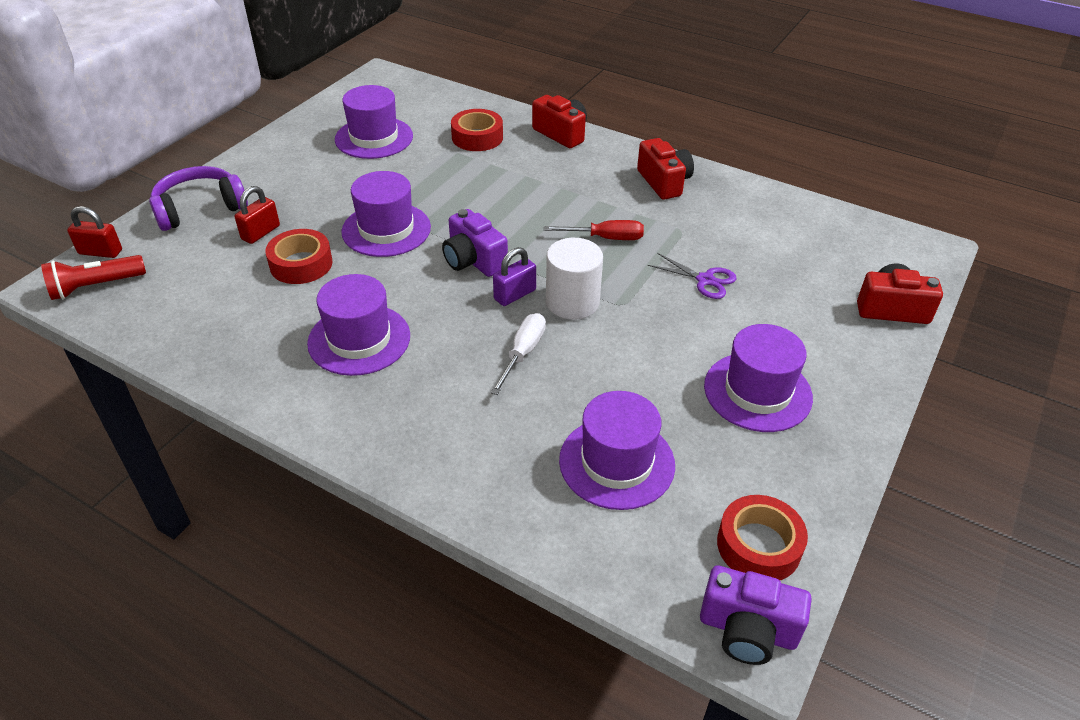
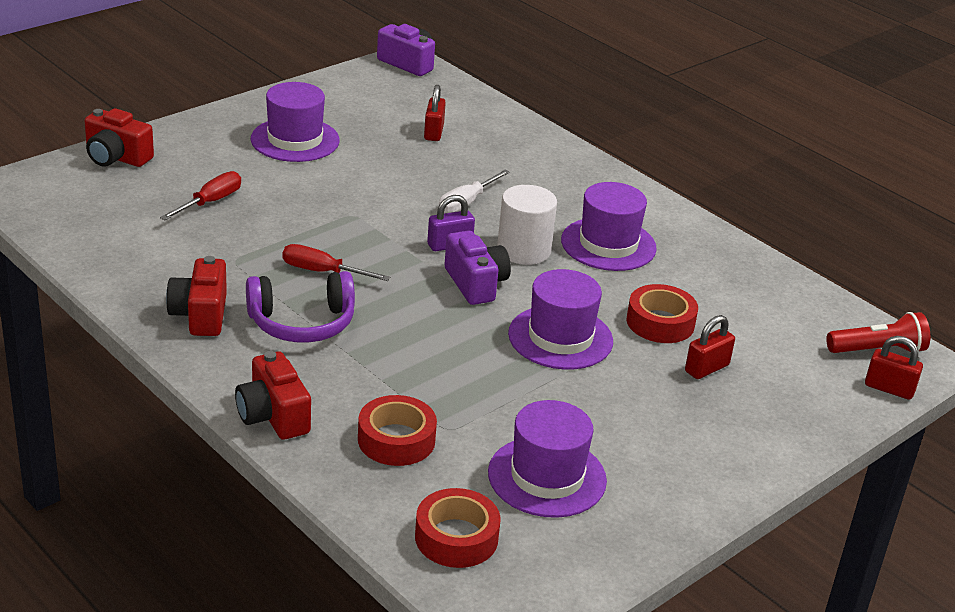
camera: 165 degrees left, 10 degrees down
(200, 208) = (786, 418): purple headphones -> purple headphones (302, 323)
(572, 302) = (398, 227): white cylinder -> white cylinder (523, 250)
(616, 462) = (433, 132): purple hat -> red padlock
(705, 280) = (257, 214): purple scissors -> none
(756, 281) = (210, 202): none -> red screwdriver
(758, 545) = (371, 84): red tape -> red tape (456, 537)

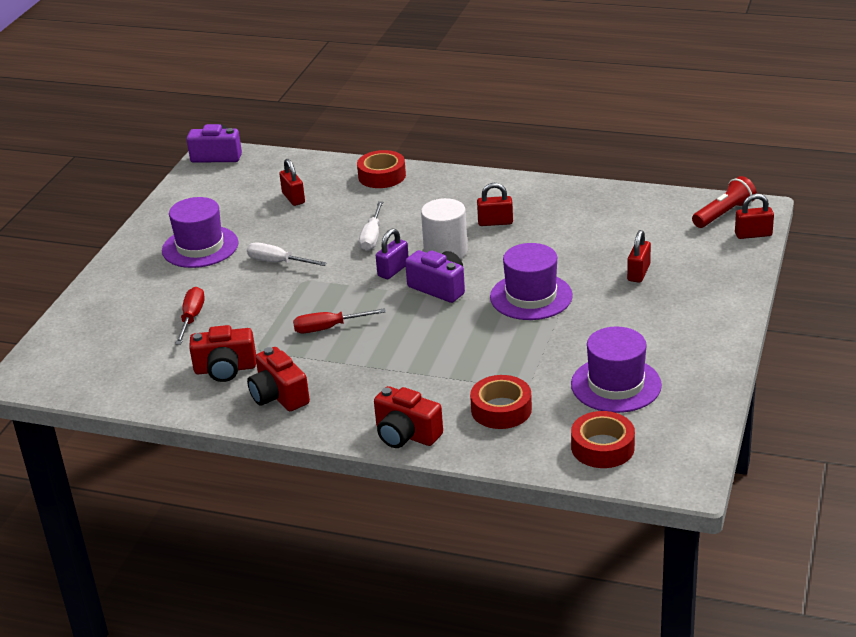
camera: 25 degrees left, 0 degrees up
(116, 157) = (81, 318): red camera -> red camera (225, 369)
(302, 323) = (354, 367): purple headphones -> none
(348, 186) = (278, 262): none -> white screwdriver
(608, 244) = (495, 222): purple hat -> red padlock
(660, 322) = (581, 258): red tape -> red tape (382, 176)

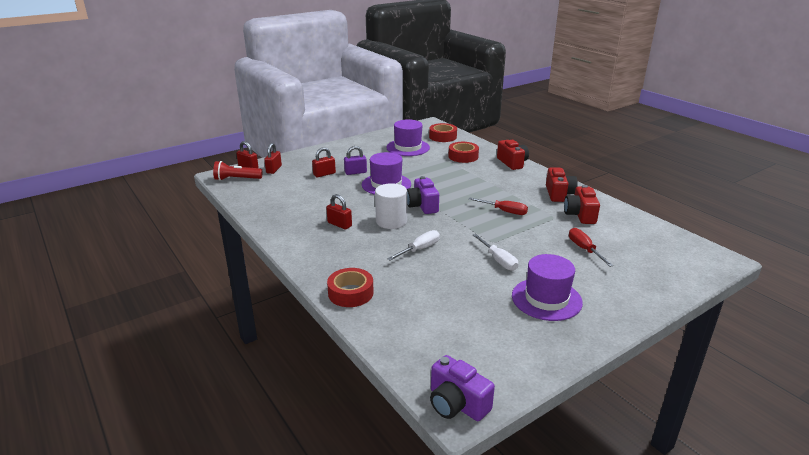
camera: 145 degrees left, 5 degrees down
(192, 318) = (584, 249): red screwdriver -> red screwdriver turned 120 degrees clockwise
(225, 369) = (580, 215): red camera -> red camera turned 120 degrees counterclockwise
(293, 198) = (436, 308): red padlock -> red padlock (274, 169)
(393, 270) = (434, 224): purple padlock -> purple padlock (355, 172)

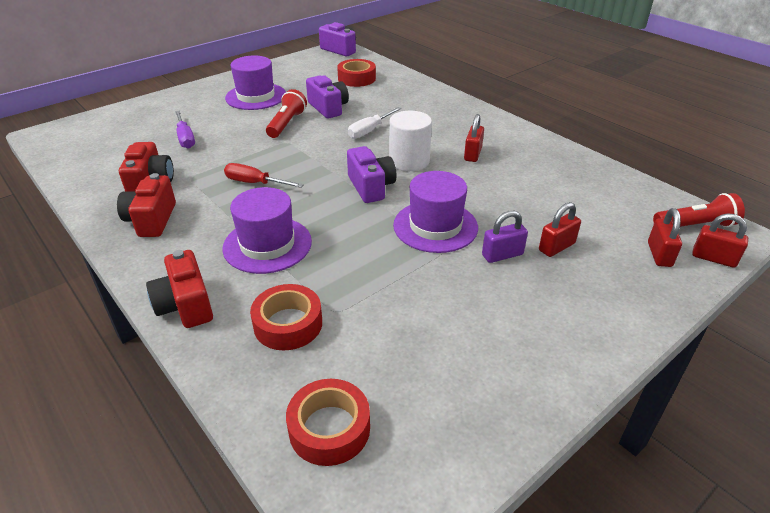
camera: 175 degrees right, 10 degrees up
(339, 224) = (472, 154): red padlock -> red padlock turned 75 degrees clockwise
(350, 293) = (427, 94): red tape -> red tape (356, 78)
(408, 148) = (420, 356): purple hat -> purple hat (267, 245)
(460, 278) = (328, 108): none -> purple camera
(498, 260) = (286, 124): white screwdriver -> red flashlight
(584, 249) = (185, 138): red screwdriver -> purple screwdriver

